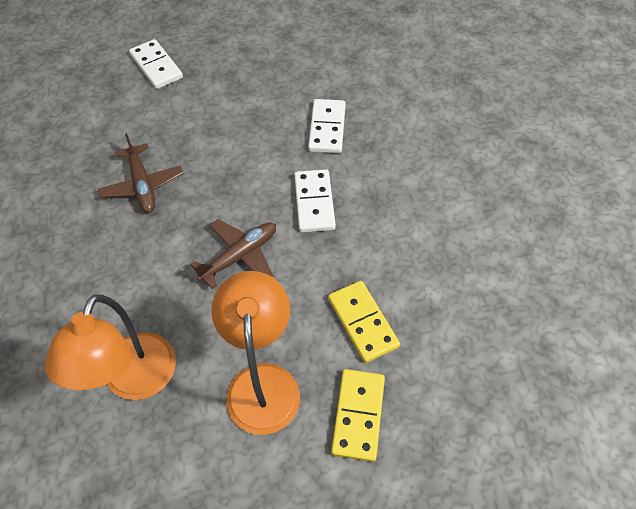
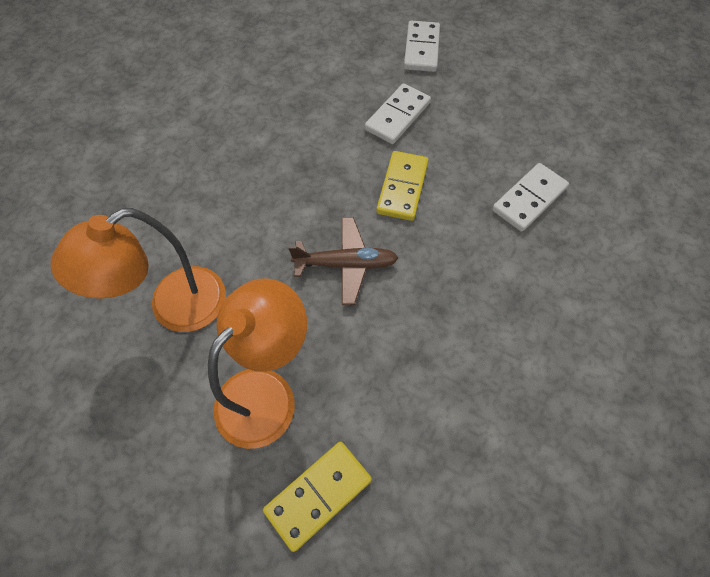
camera: 40 degrees right, 5 degrees up
(142, 185) = (321, 146): brown plane -> none
(314, 202) = (454, 262): white domino -> white domino (397, 116)
(362, 322) = (399, 410): yellow domino -> yellow domino (402, 188)

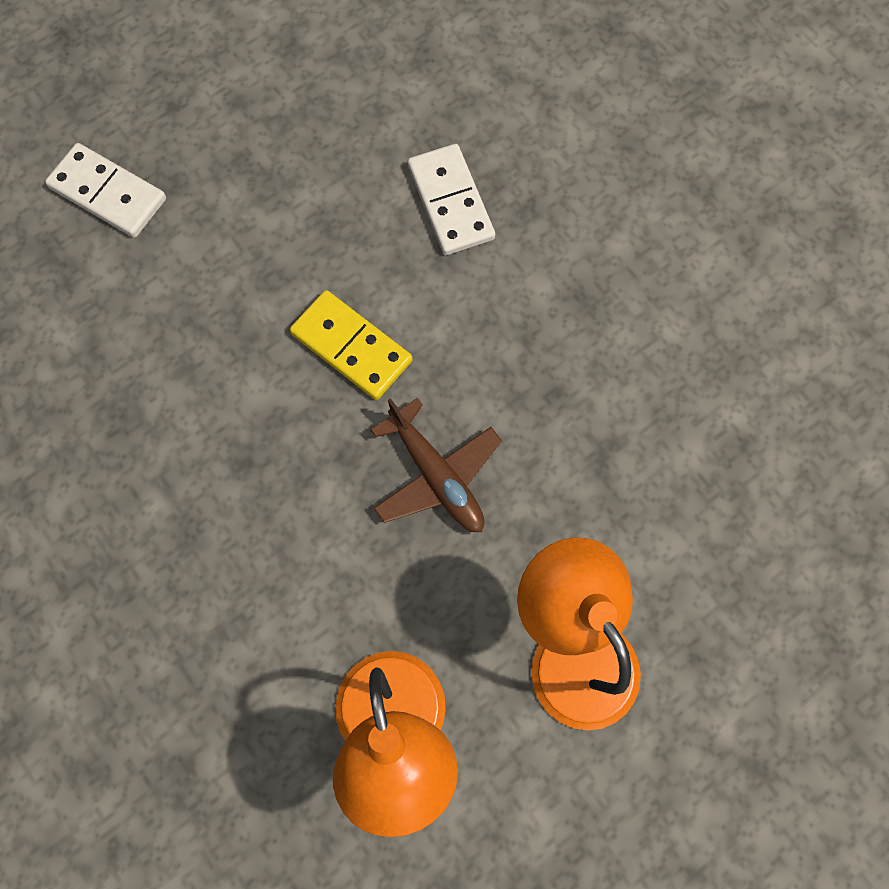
camera: 65 degrees left, 10 degrees up
(318, 494) = (720, 638): yellow domino -> none
(346, 264) = (436, 476): brown plane -> brown plane turned 120 degrees clockwise
(397, 116) = (222, 292): white domino -> none

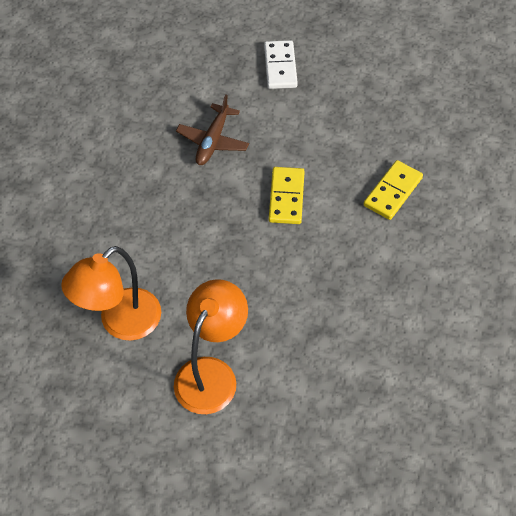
camera: 55 degrees right, 15 degrees down
(436, 476) = (252, 267): brown plane -> brown plane (213, 141)
(450, 202) = (392, 192): white domino -> yellow domino

